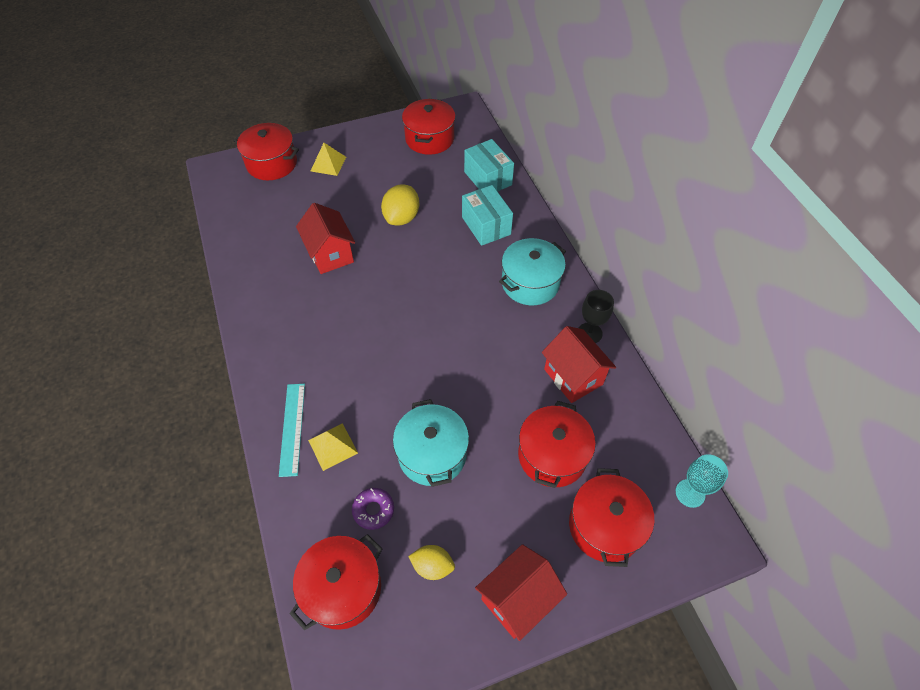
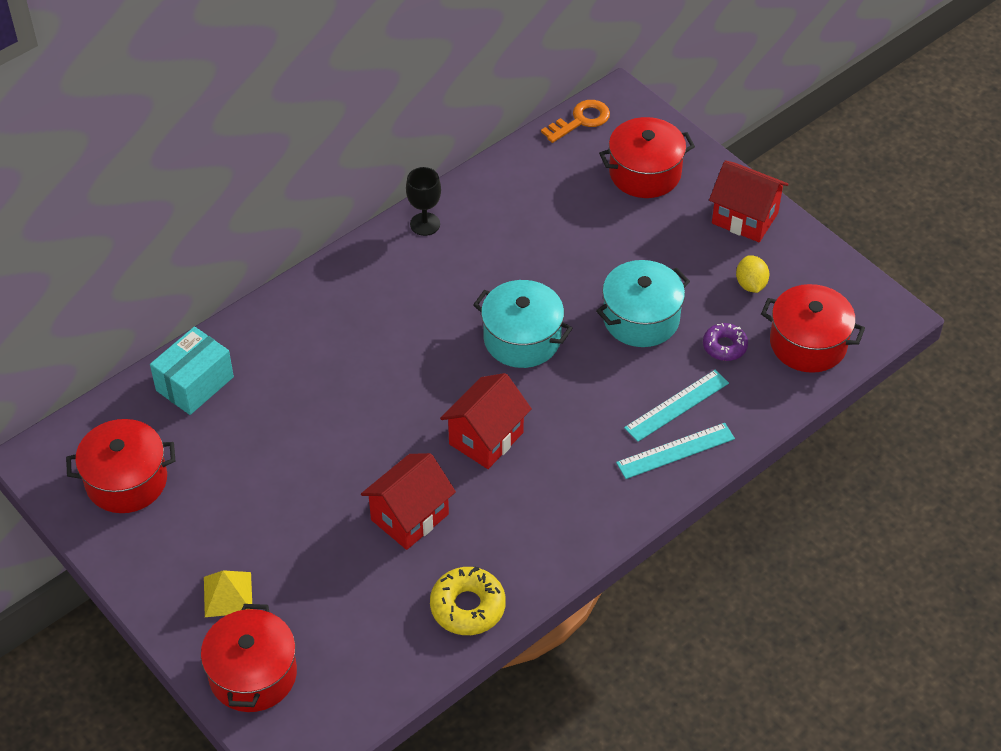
camera: 110 degrees left, 5 degrees down
(248, 265) = (467, 607): none -> yellow donut
(333, 446) = (677, 405): yellow pyramid -> turquoise ruler
(402, 218) = (310, 459): yellow lemon -> none
(486, 226) = (290, 361): turquoise box -> none
(530, 283) = (372, 292): turquoise pot -> turquoise pot (522, 339)
(552, 455) = (593, 224): red pot -> none
(573, 377) = (491, 227): red house -> red house (486, 438)
(690, 493) = (580, 120): turquoise goblet -> orange key

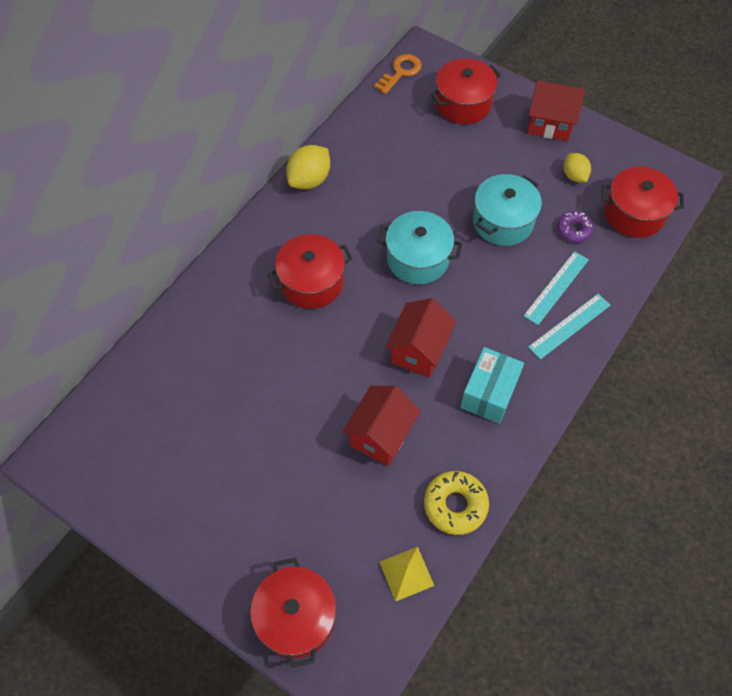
camera: 15 degrees left, 10 degrees up
(126, 480) = (132, 461): red pot -> red pot (312, 282)
(194, 383) = (165, 358): turquoise box -> turquoise box (489, 393)
(228, 594) = (251, 546): yellow pyramid -> yellow pyramid (406, 573)
(425, 224) = (309, 180): black goblet -> yellow lemon

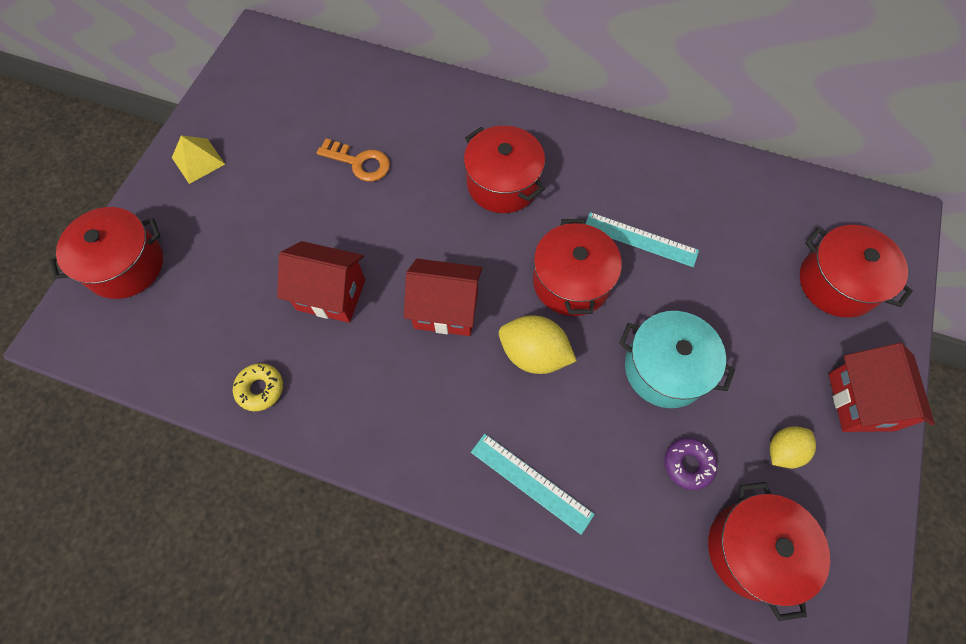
camera: 75 degrees right, 5 degrees up
(309, 180) = (638, 147): yellow lemon -> yellow lemon (534, 354)
(400, 72) = (850, 200): orange key -> orange key (359, 162)
(406, 573) = (177, 355): yellow pyramid -> yellow pyramid (198, 160)
(418, 259) = (571, 281): turquoise pot -> red pot
(455, 505) = (260, 389): yellow donut -> yellow donut, size x0.66
(489, 393) = (408, 399): turquoise box -> none
(556, 287) = (585, 455): turquoise ruler -> turquoise ruler (640, 239)

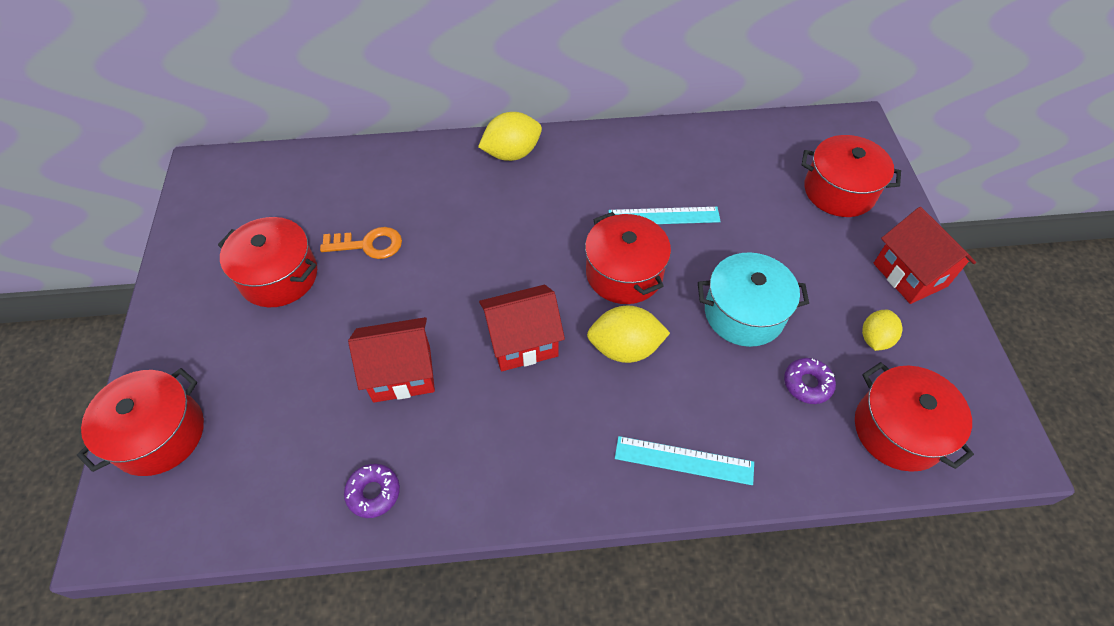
camera: 25 degrees left, 10 degrees down
(198, 160) = (194, 302): yellow pyramid -> none
(260, 389) = (373, 493): yellow donut -> purple donut
(503, 183) = (517, 214): red pot -> red pot (279, 276)
(529, 120) = (512, 153): none -> yellow lemon

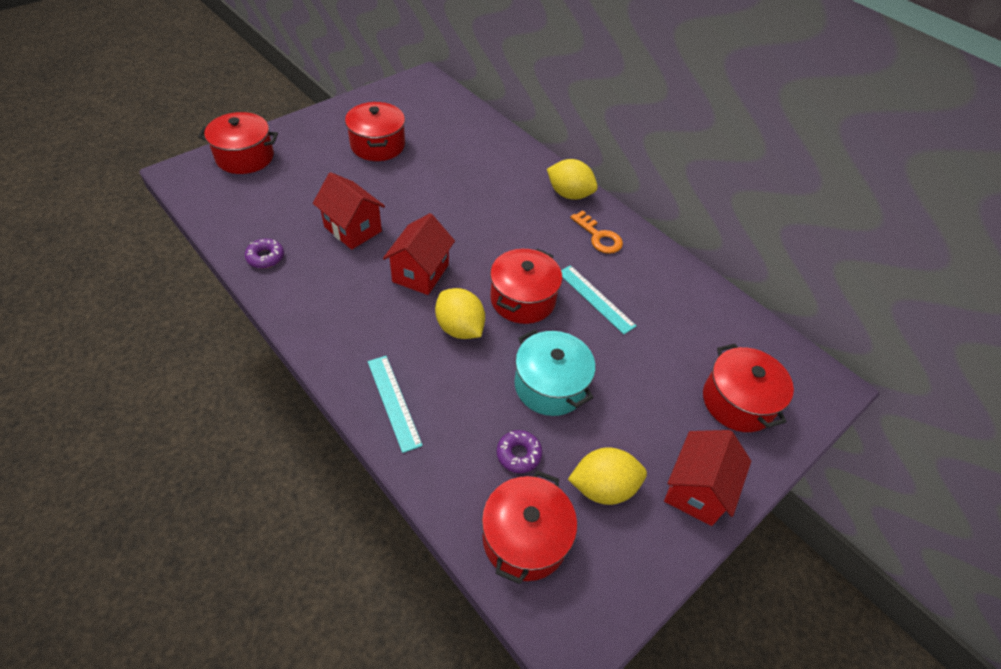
camera: 50 degrees right, 5 degrees down
(368, 244) = (432, 168): orange key -> orange key (599, 236)
(523, 342) = (420, 273): red house -> red house turned 75 degrees clockwise
(875, 339) = (603, 487): yellow lemon -> yellow lemon, size x1.56

